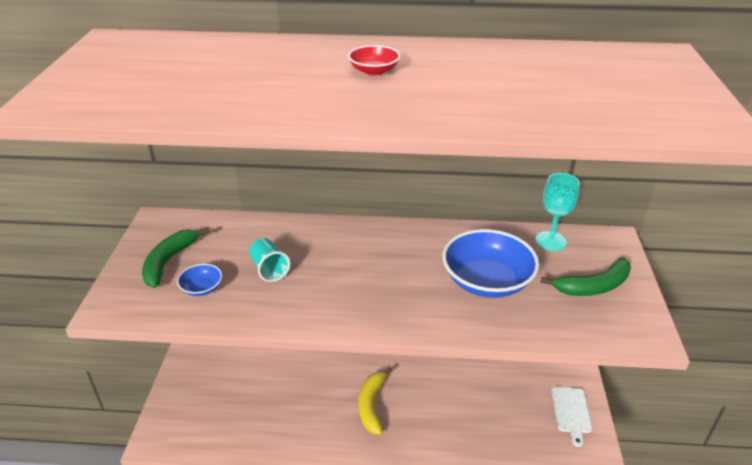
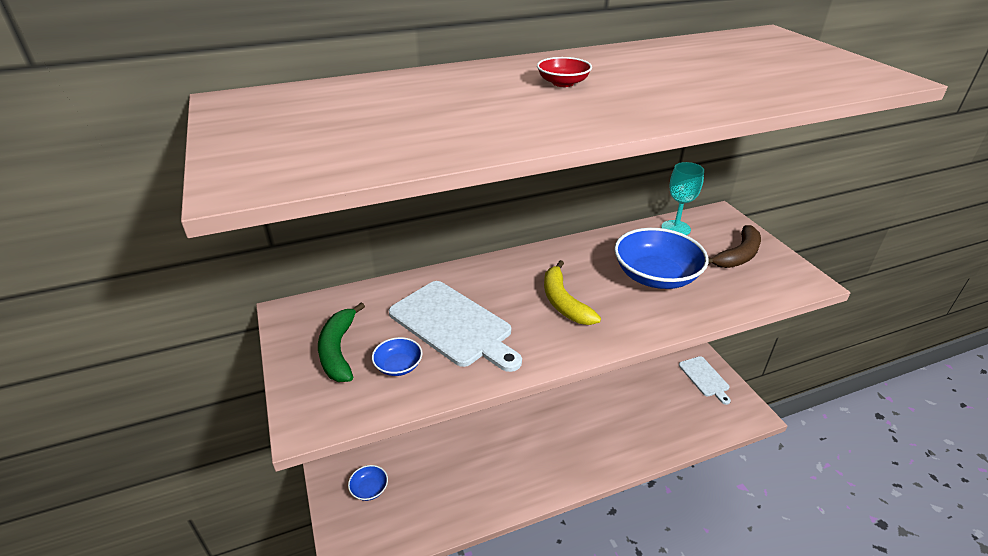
camera: 25 degrees left, 0 degrees up
(201, 394) = (369, 489): none -> blue bowl
(269, 269) = (453, 325): turquoise cup -> white cutting board
(371, 405) = (543, 434): yellow banana -> yellow banana (563, 302)
(593, 286) = (738, 255): green banana -> brown banana

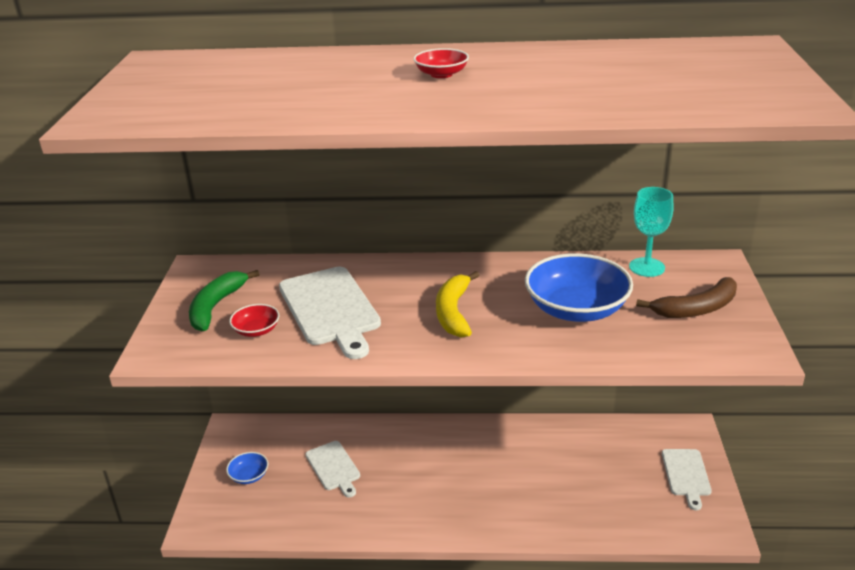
camera: 25 degrees right, 5 degrees down
(398, 366) = (256, 330): blue bowl -> red bowl
(441, 456) = (333, 467): none -> white cutting board

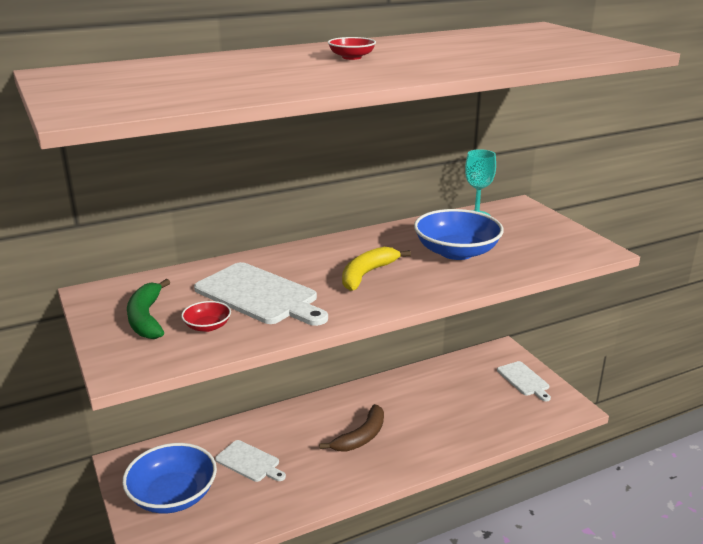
camera: 30 degrees left, 5 degrees down
(249, 476) = (173, 495): blue bowl -> blue bowl, size x2.16
(454, 312) = (367, 274): yellow banana -> yellow banana turned 60 degrees clockwise
(696, 309) = (536, 234): brown banana -> brown banana (361, 437)

